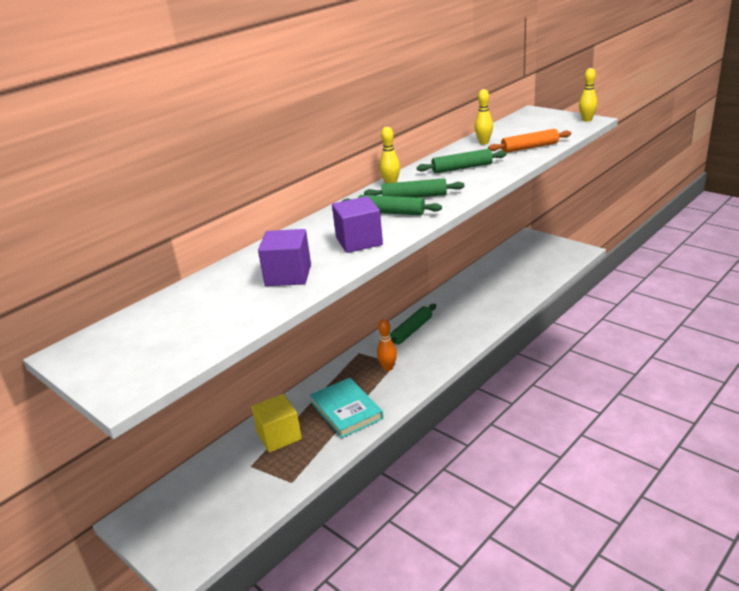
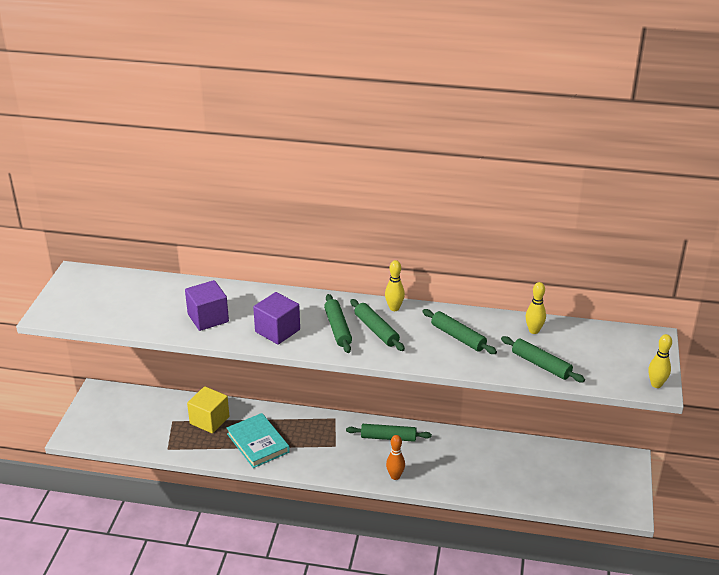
camera: 55 degrees right, 5 degrees up
(346, 410) = (258, 443): turquoise book -> turquoise book turned 60 degrees counterclockwise
(388, 368) = (325, 444): orange bowling pin -> orange bowling pin (395, 476)
(529, 147) = (541, 365): orange rolling pin -> green rolling pin

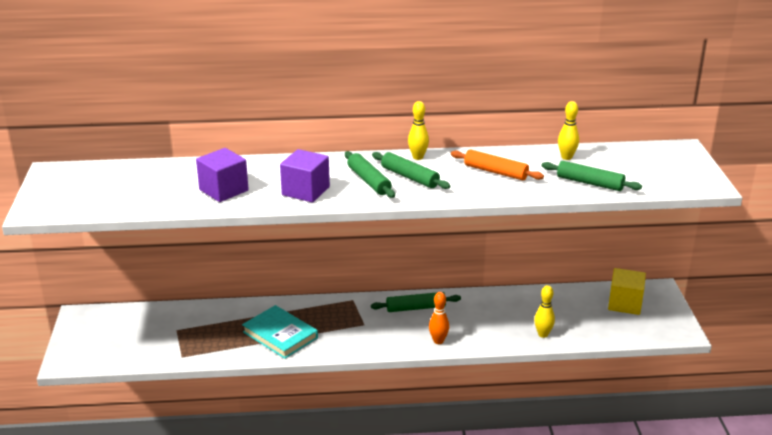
camera: 15 degrees left, 5 degrees down
(209, 420) = (218, 322): yellow cube -> yellow cube (625, 304)
(458, 337) = (496, 172): green rolling pin -> orange rolling pin
(656, 384) = (707, 183): yellow bowling pin -> yellow bowling pin (543, 334)

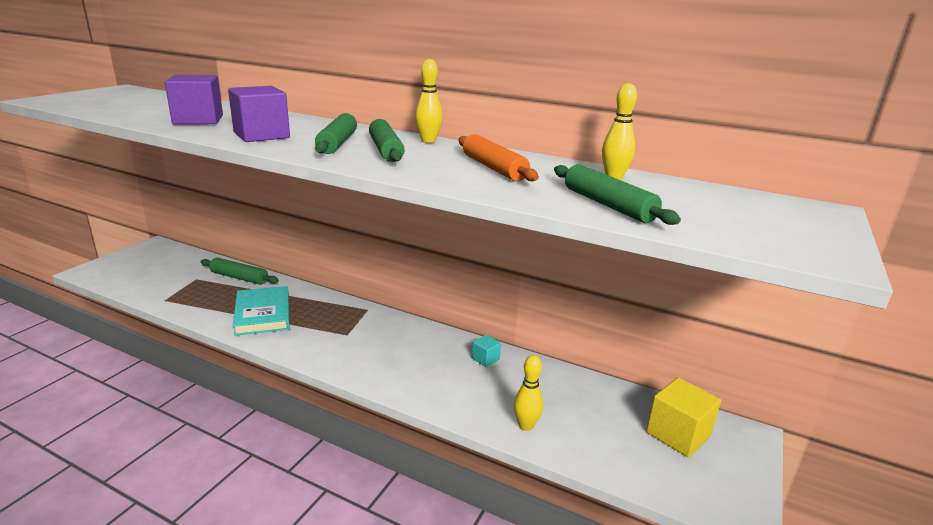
camera: 30 degrees right, 5 degrees down
(415, 308) = (416, 339): green rolling pin -> green rolling pin (239, 277)
(438, 341) = (396, 381): orange bowling pin -> none
(476, 303) = (485, 359): none -> turquoise cube

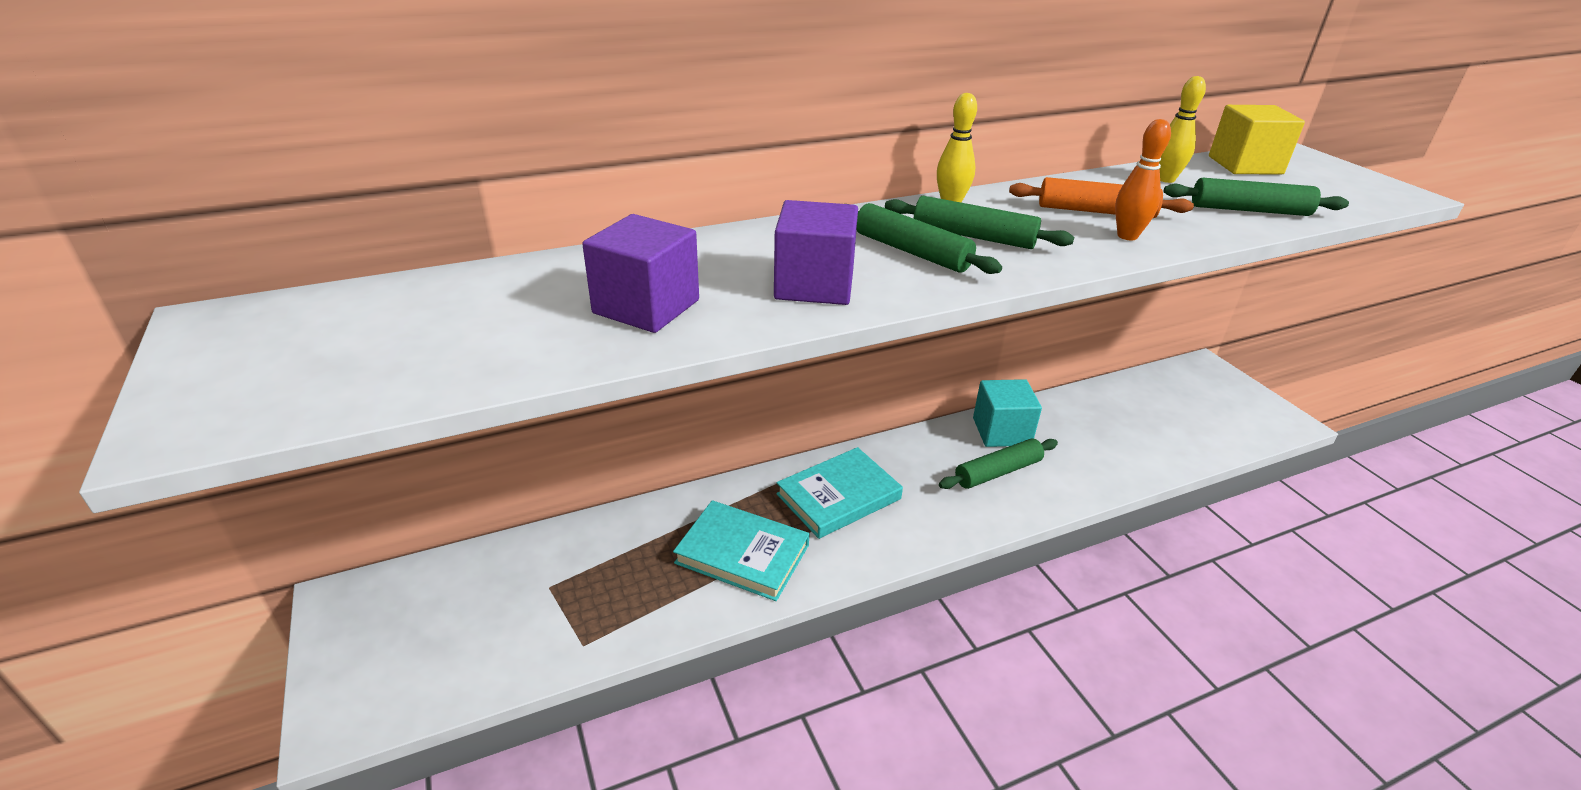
camera: 50 degrees left, 10 degrees up
(239, 277) = (602, 539): green rolling pin -> green rolling pin (997, 472)
(342, 324) = (838, 496): none -> turquoise book
(463, 178) = (1127, 236): none -> orange bowling pin
(485, 359) = (1001, 431): turquoise cube -> turquoise cube, size x1.96
(526, 426) = (1128, 463): yellow bowling pin -> none
(678, 434) = (1186, 394): yellow cube -> yellow cube (1245, 165)

